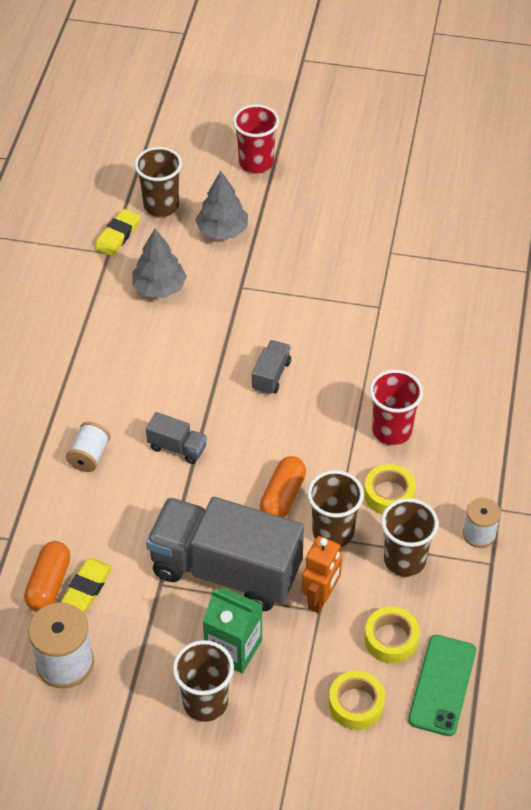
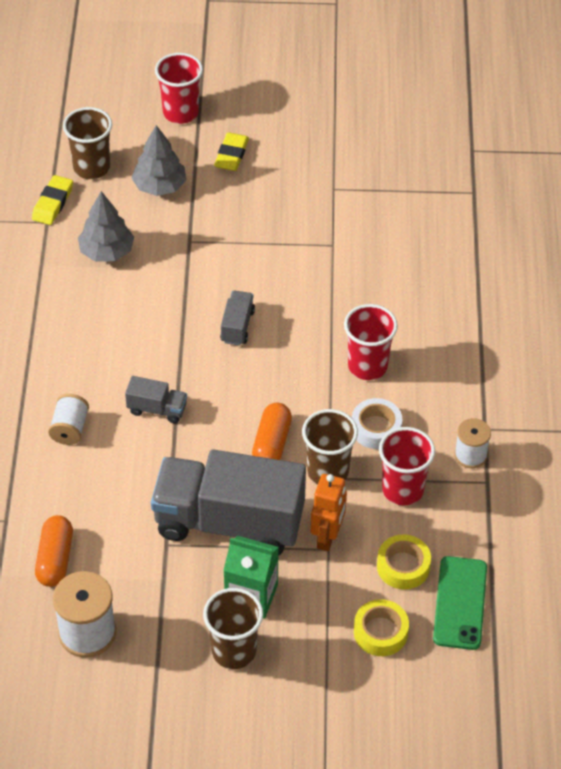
camera: 10 degrees left, 0 degrees up
(87, 587) = (94, 557): yellow eraser -> yellow eraser (231, 155)
(389, 494) = (376, 428): yellow tape -> white tape
(404, 560) = (402, 489): brown cup -> red cup

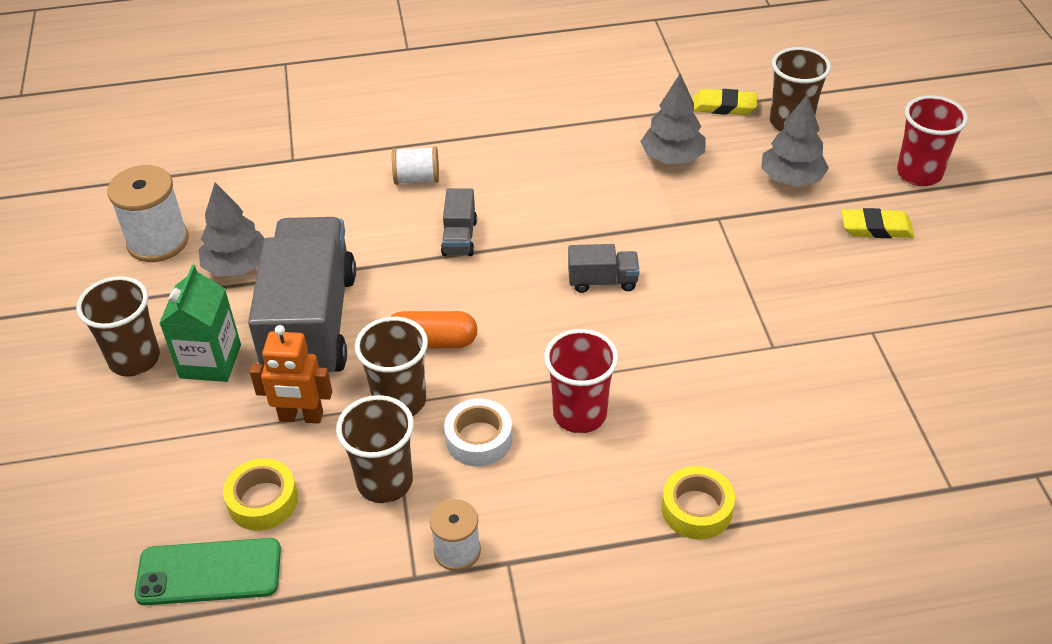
camera: 80 degrees right, 5 degrees down
(55, 559) = (248, 201): orange capsule -> none
(141, 571) = (237, 266): none -> grey tree
(380, 632) = (161, 492): yellow tape -> yellow tape (696, 509)
(402, 489) = (385, 482): red cup -> brown cup

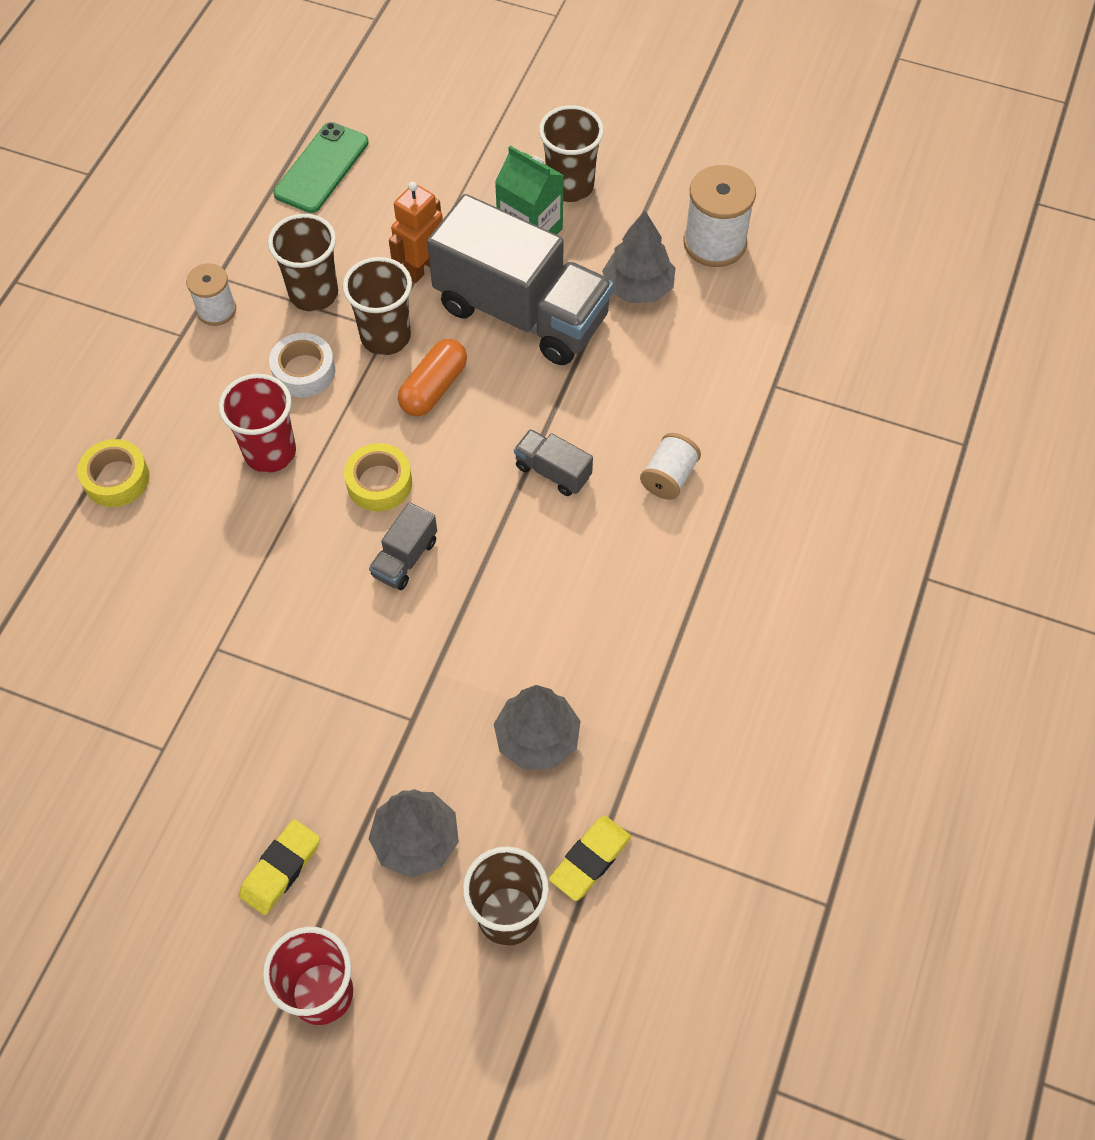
camera: 120 degrees right, 15 degrees up
(263, 500) = (358, 217): yellow tape -> yellow tape (379, 483)

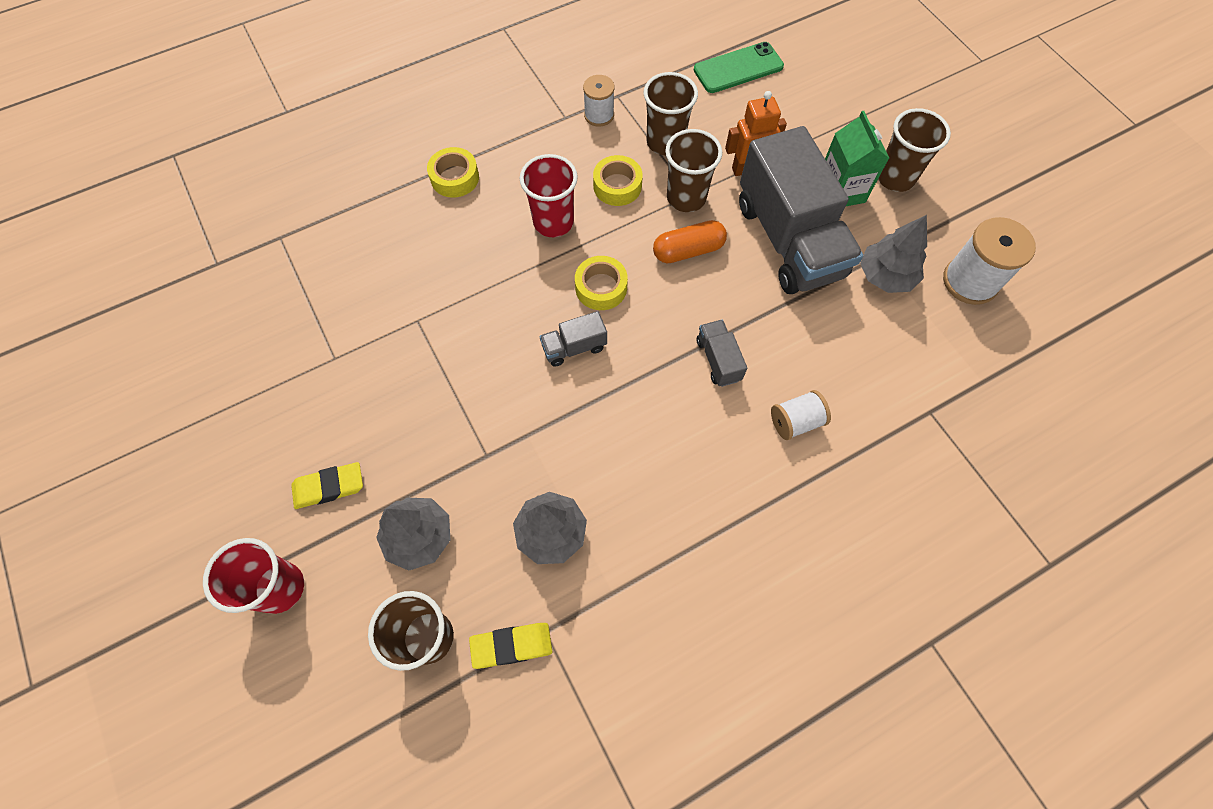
camera: 40 degrees right, 5 degrees up
(304, 371) = (617, 186): white tape -> yellow tape

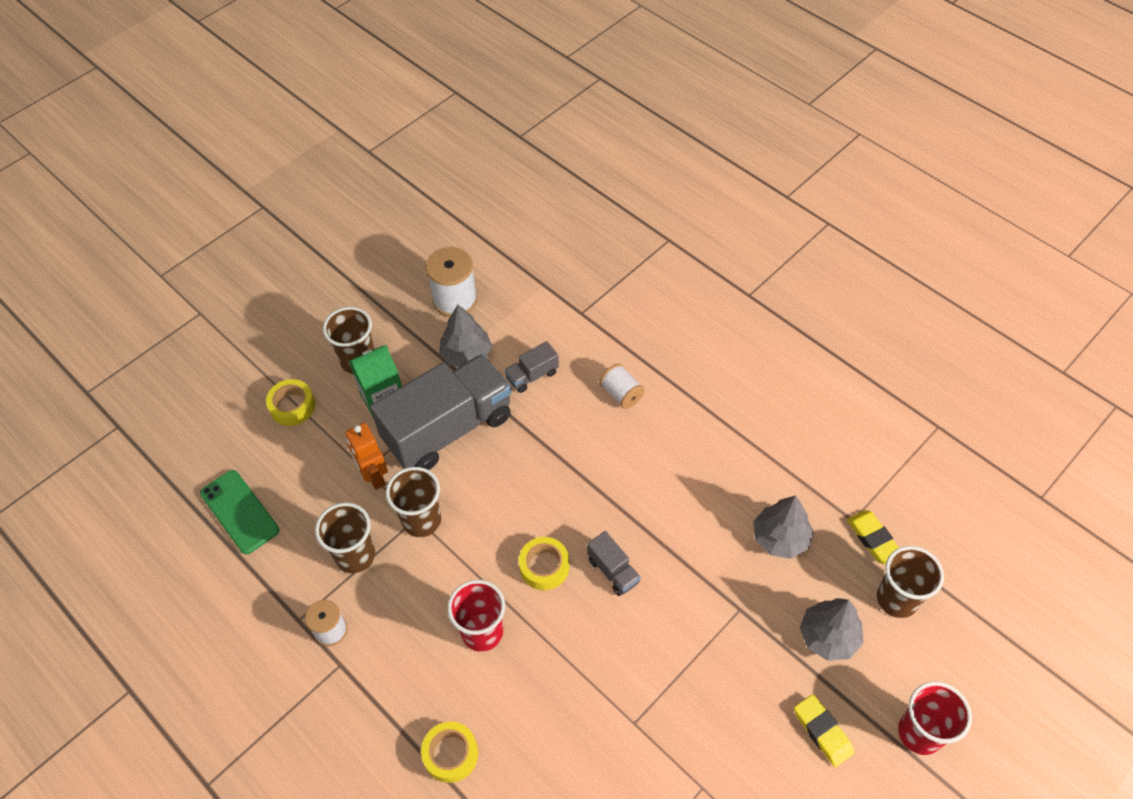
camera: 105 degrees left, 10 degrees down
(617, 186) = (422, 585): yellow tape -> yellow tape (292, 406)
(688, 250) = (482, 504): orange capsule -> none
(718, 360) = (586, 457): grey truck -> grey truck (532, 375)

